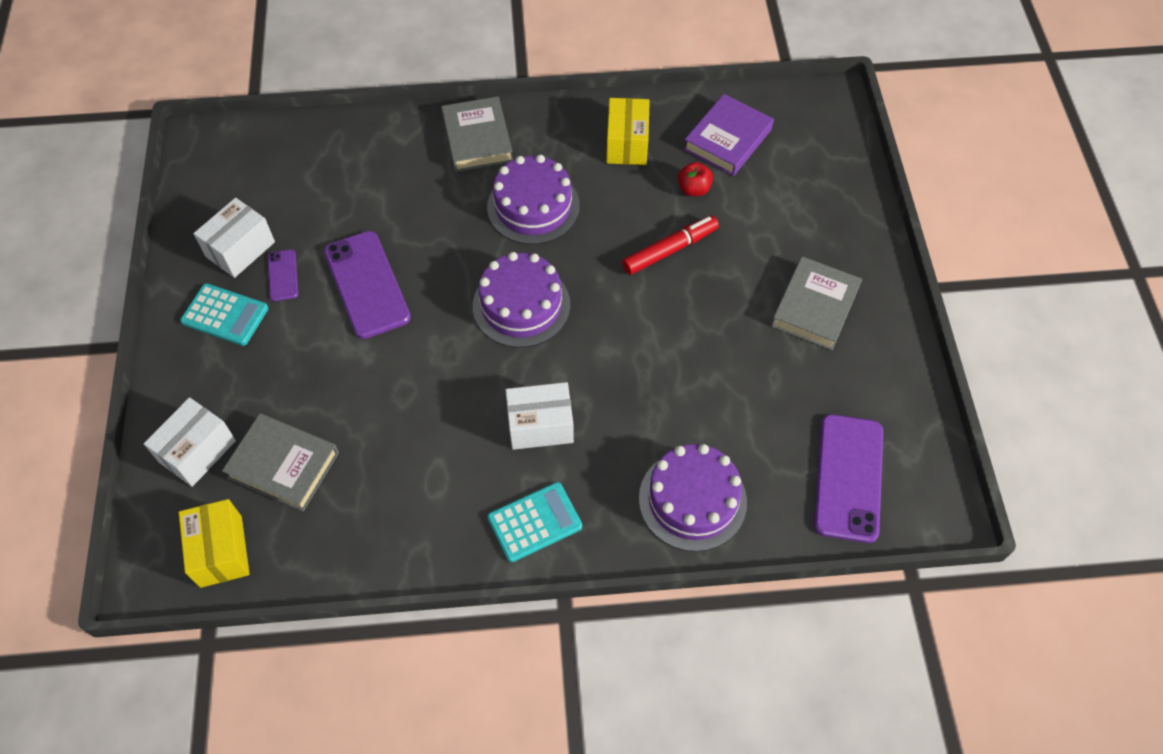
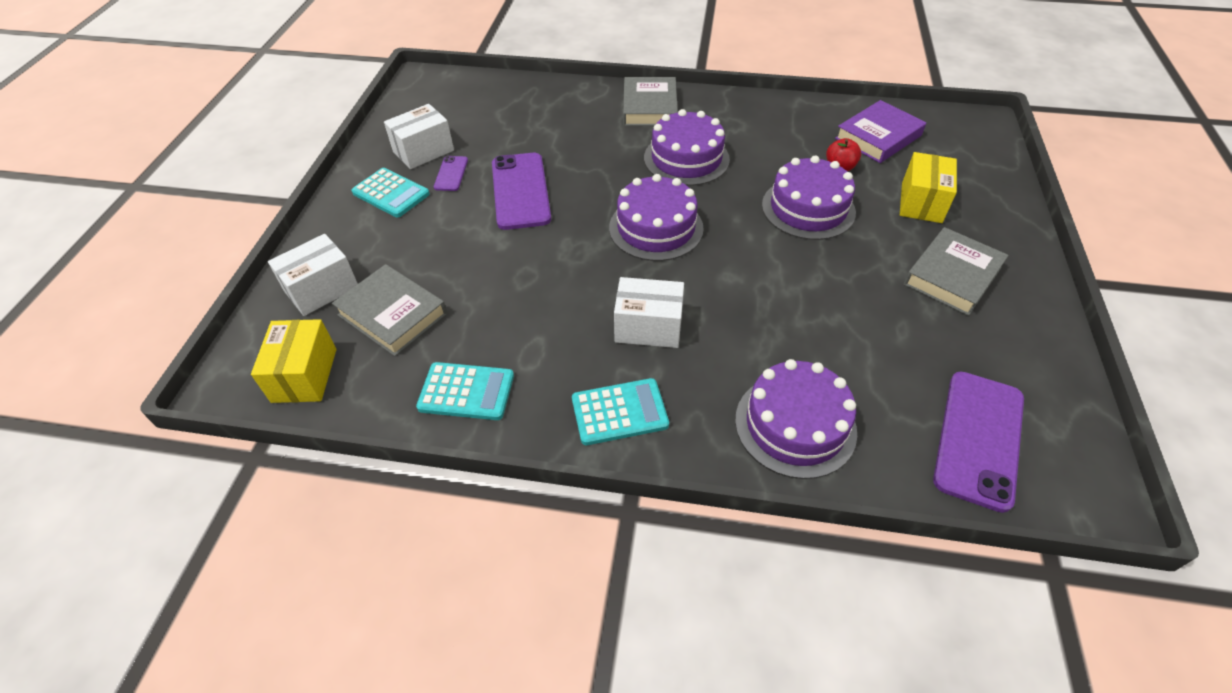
camera: 15 degrees right, 10 degrees down
(386, 533) = (466, 392): none -> turquoise calculator
(627, 144) = (782, 128): yellow box -> yellow box (921, 202)
(669, 250) = (808, 208): red marker -> purple cake

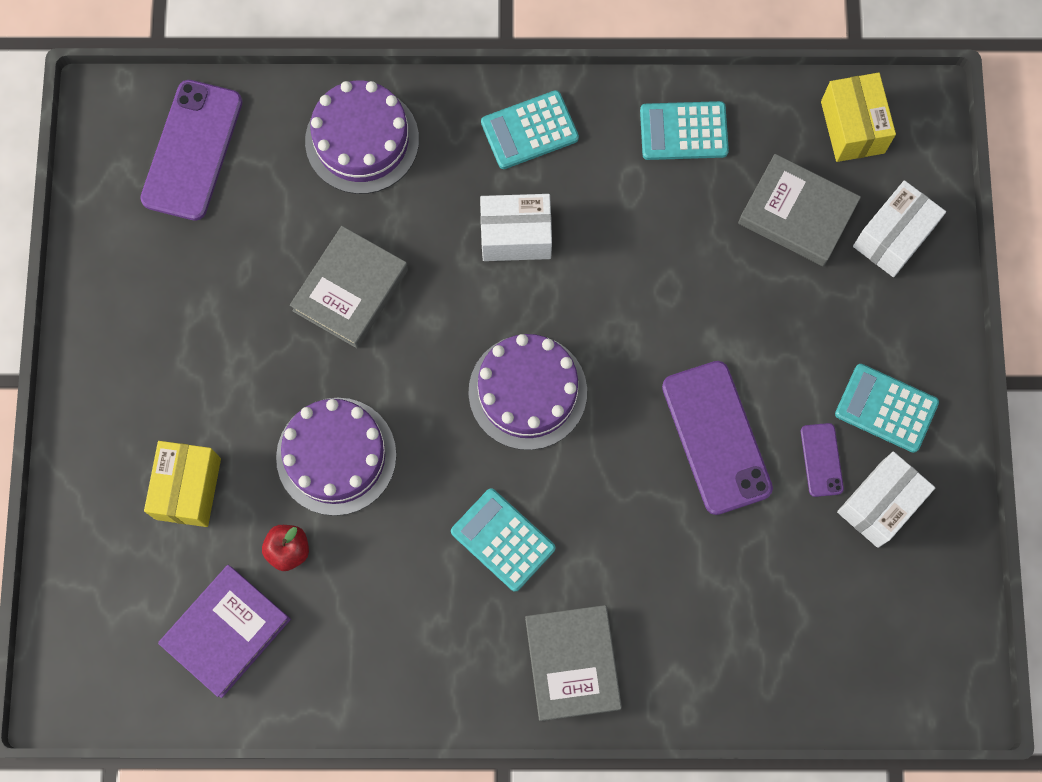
camera: 170 degrees right, 25 degrees up
(686, 158) = (503, 540): purple cake -> turquoise calculator
(952, 276) = (175, 359): grey book -> grey book (350, 290)

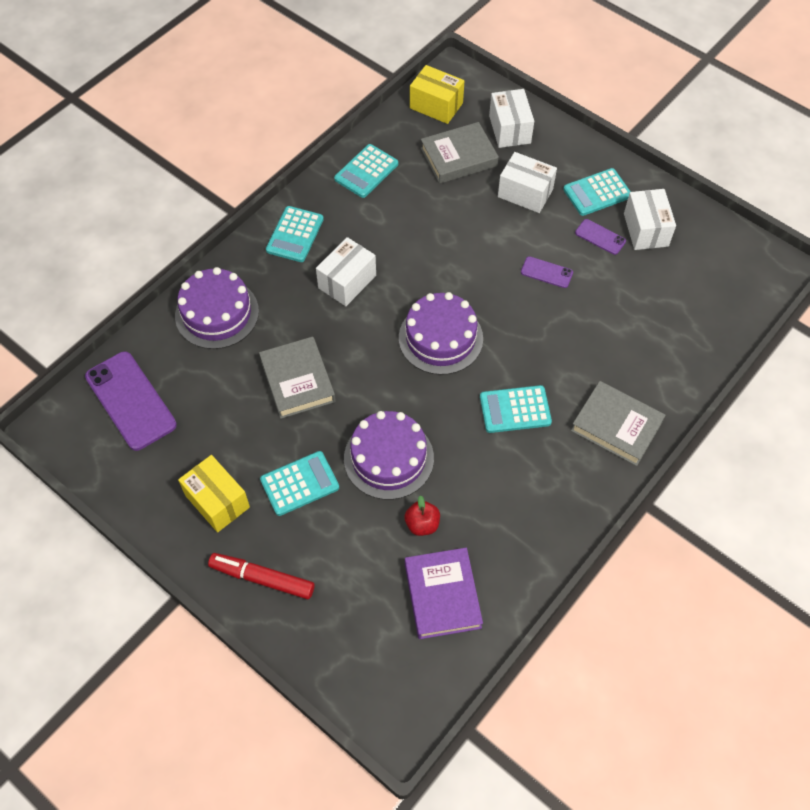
camera: 50 degrees left, 15 degrees down
(107, 444) = (263, 579): none -> red marker
(188, 488) = (334, 552): yellow box -> yellow box (217, 501)
(235, 393) = (299, 484): none -> turquoise calculator
(716, 437) = (546, 272): purple phone -> purple phone, size x0.49
(811, 328) = (525, 193): none -> white box

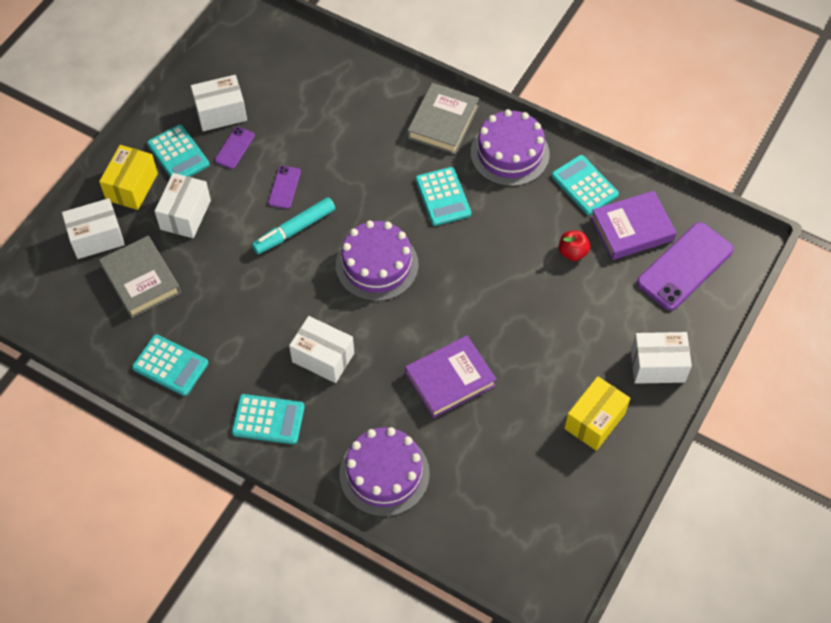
camera: 100 degrees left, 0 degrees up
(131, 400) = (506, 530): purple phone -> purple phone (684, 266)
(263, 579) = (657, 366): red marker -> white box
(297, 381) = (450, 379): grey book -> purple book
(299, 484) = (559, 355): turquoise calculator -> turquoise calculator (584, 185)
(388, 458) = (515, 288): purple cake -> purple cake (510, 153)
(436, 105) = (65, 312): yellow box -> yellow box (132, 187)
(494, 275) = (295, 230): none -> turquoise marker

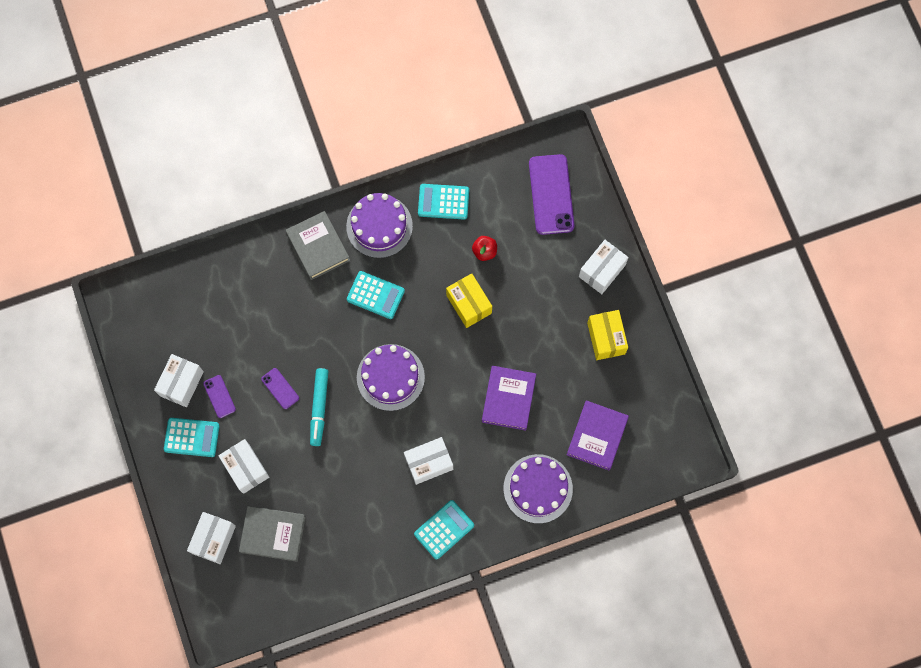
camera: 50 degrees left, 15 degrees up
(132, 187) = (191, 487): yellow box -> yellow box (469, 304)
(170, 365) = (354, 562): turquoise calculator -> none
(632, 229) = (499, 201): purple book -> purple book (597, 436)

